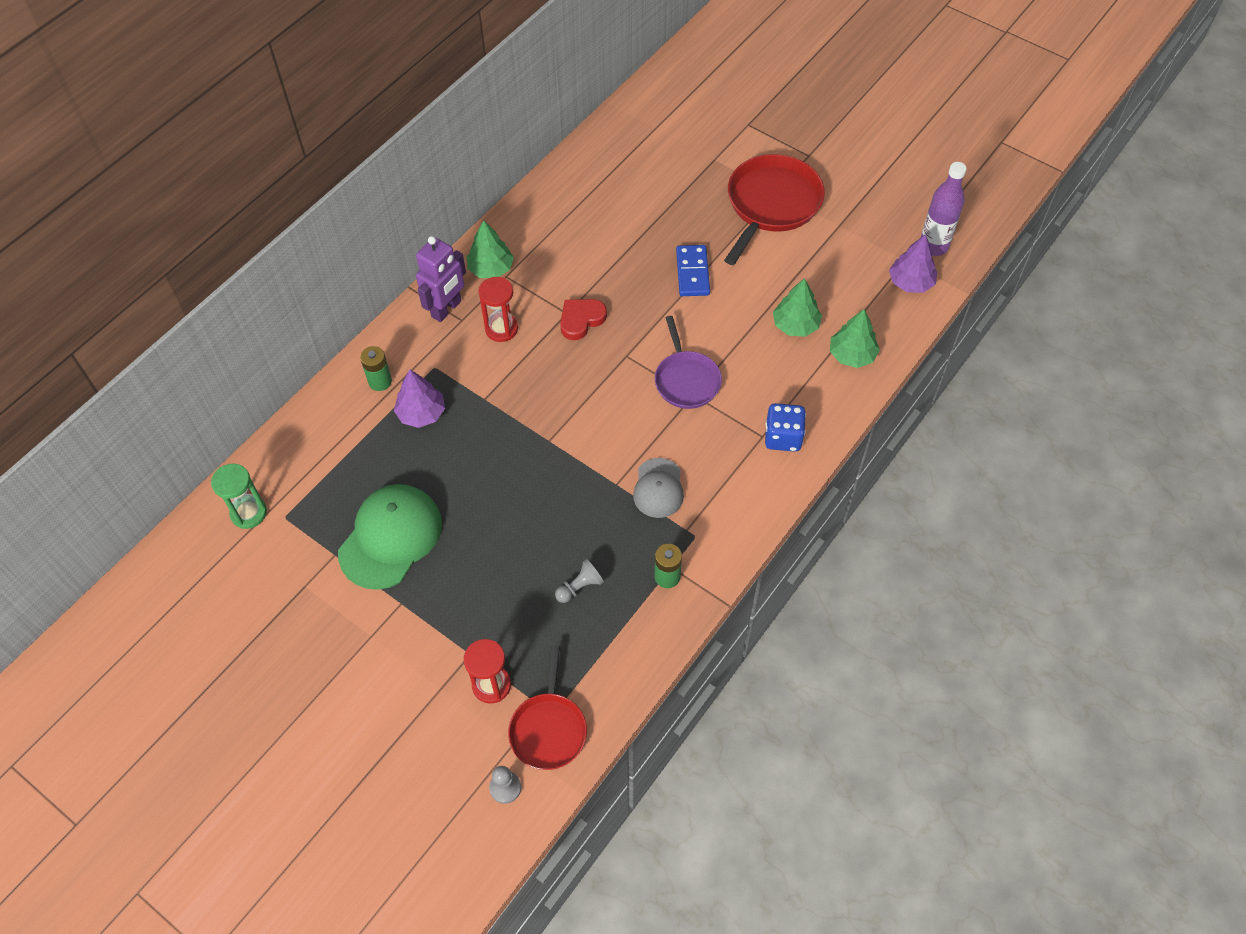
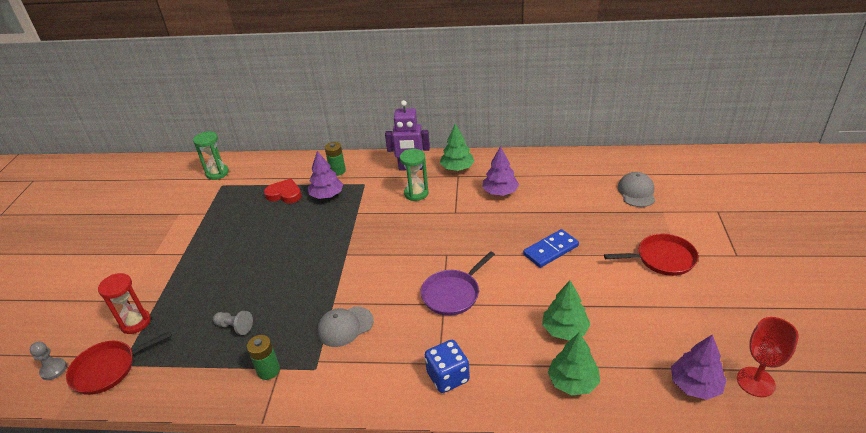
camera: 60 degrees right, 20 degrees down
(391, 537) = (229, 227): green cap -> none
(501, 329) = (416, 193): red hourglass -> green hourglass
(570, 257) = (500, 192): none -> purple tree
(581, 320) = (455, 221): red heart -> red heart (284, 194)
(671, 157) = (636, 192): none -> grey cap
(771, 204) = (662, 259): red pan -> red pan, size x0.63
(933, 246) = (755, 382): purple bottle -> red goblet

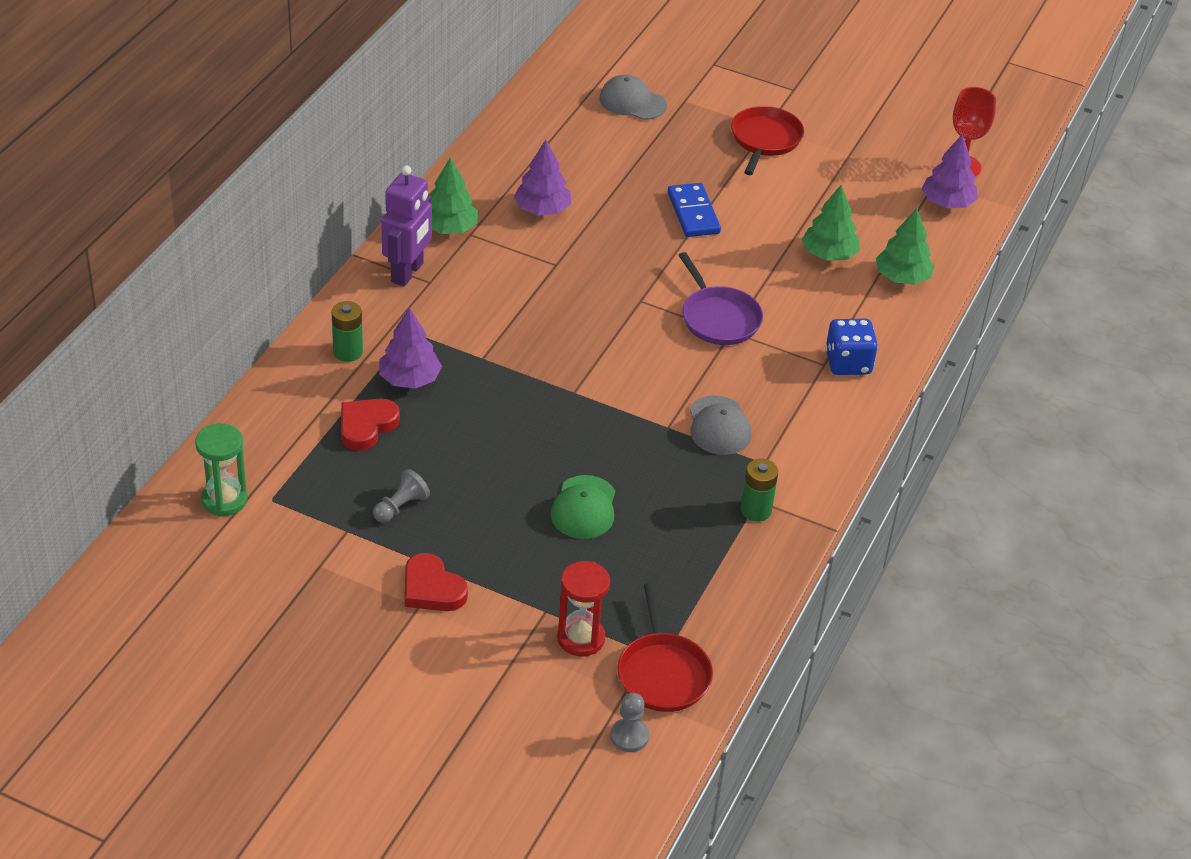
camera: 75 degrees left, 5 degrees up
(168, 254) = (432, 589): none -> red heart
(235, 327) = (656, 531): grey pawn -> grey pawn (400, 507)
(246, 289) = (584, 508): none -> green cap
(416, 193) = (481, 287): green hourglass -> none

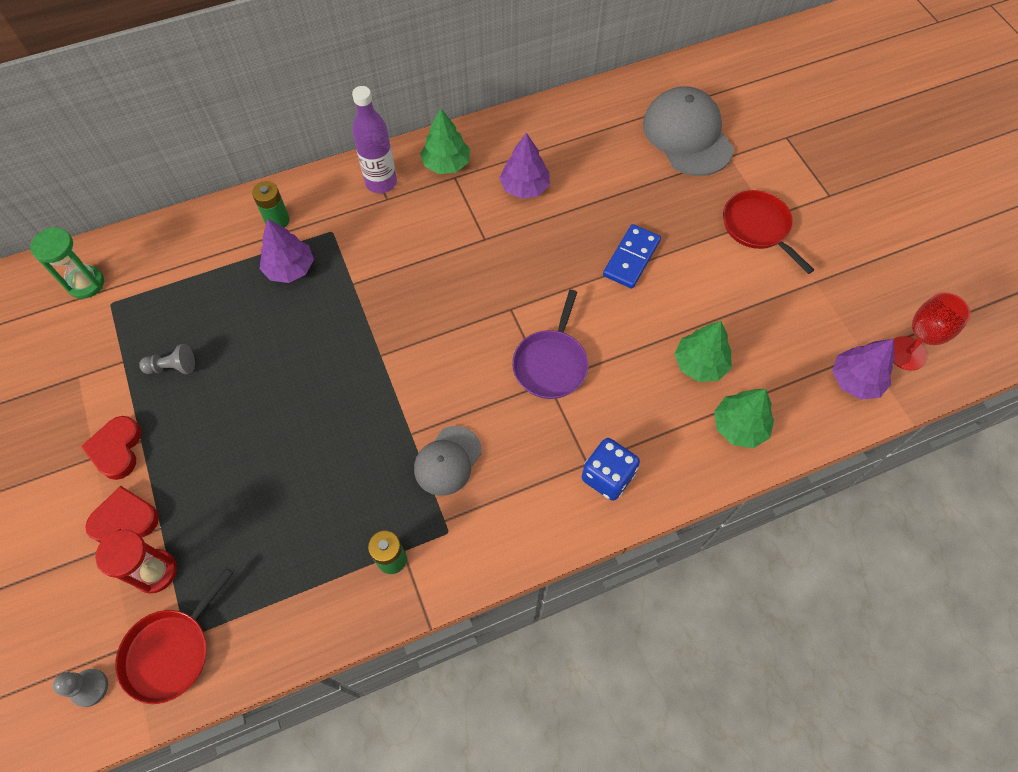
camera: 45 degrees right, 20 degrees up
(366, 426) = (224, 287): red heart -> red heart (125, 519)
(407, 273) = (381, 182): purple robot -> purple bottle
(584, 508) = (279, 460): green cap -> none
(632, 102) = (687, 135): grey cap -> grey cap, size x1.69
(765, 140) = (757, 227): red pan -> red pan turned 90 degrees counterclockwise

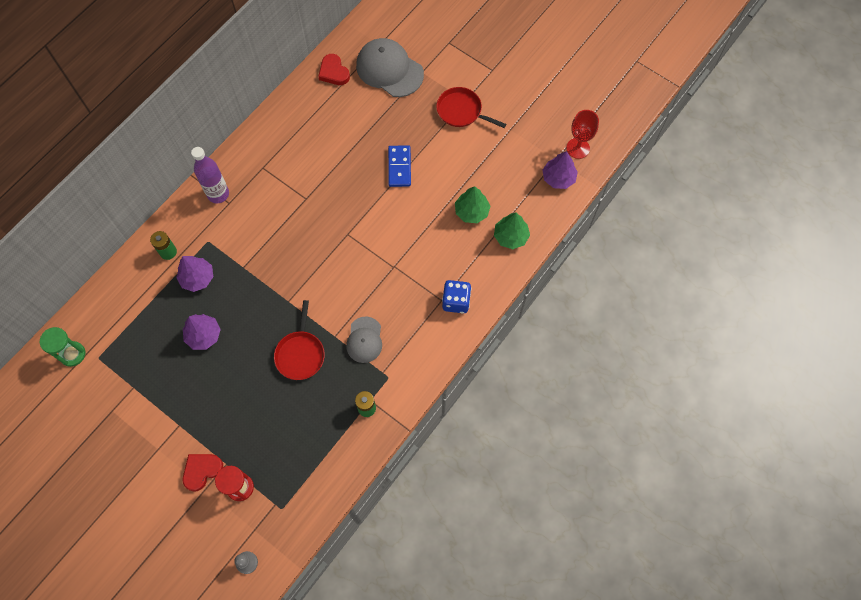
camera: 30 degrees left, 5 degrees up
(117, 449) = (168, 437): red heart -> red heart (334, 72)
(171, 652) = (278, 520): red pan -> red pan (300, 354)
(172, 367) = (167, 374): grey pawn -> none
(446, 164) = (252, 161): green tree -> none
(524, 187) = (310, 153): purple tree -> purple tree (203, 335)
(551, 364) = (389, 255): purple pan -> none

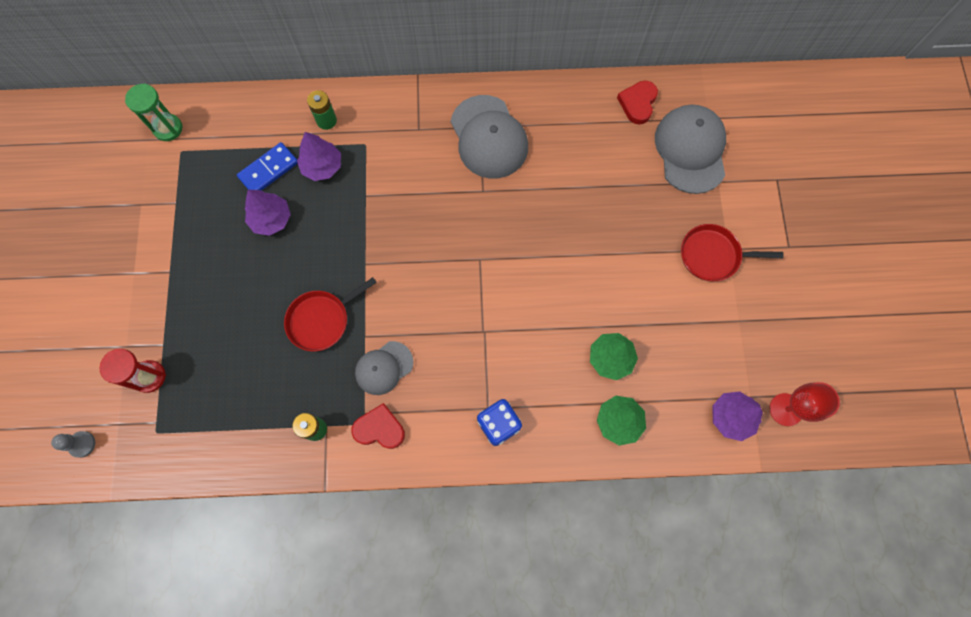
camera: 50 degrees right, 5 degrees up
(202, 471) = (141, 329): red heart -> red heart (379, 429)
(218, 194) = (419, 113): purple bottle -> none
(274, 168) = (489, 137): none -> grey cap
(399, 167) = (594, 248): blue domino -> blue domino (268, 170)
(461, 111) = (712, 255): red pan -> red pan turned 75 degrees counterclockwise

